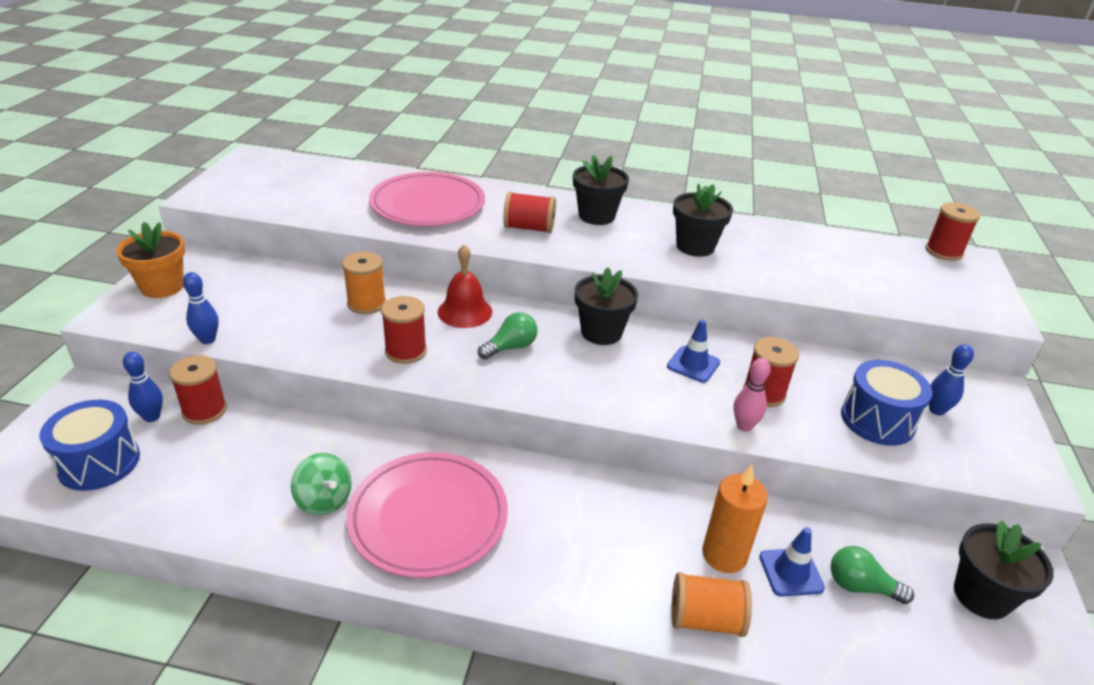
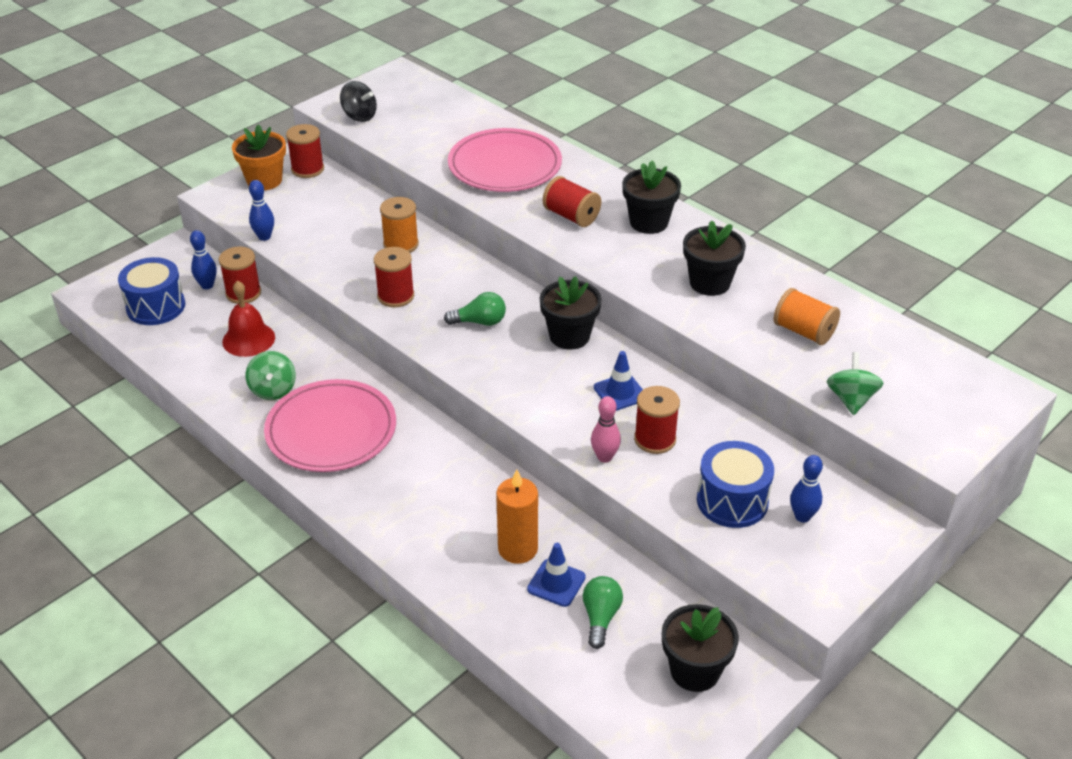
camera: 35 degrees right, 5 degrees up
(242, 198) = (359, 116): none -> black spinning top
(465, 311) = (472, 278): red bell -> red bell (248, 339)
(705, 619) = (457, 580): orange spool -> orange spool (803, 331)
(860, 586) = (600, 617): green light bulb -> green light bulb turned 45 degrees clockwise
(895, 298) = (851, 399): none -> green spinning top
(943, 252) = (982, 374): red spool -> red spool (307, 169)

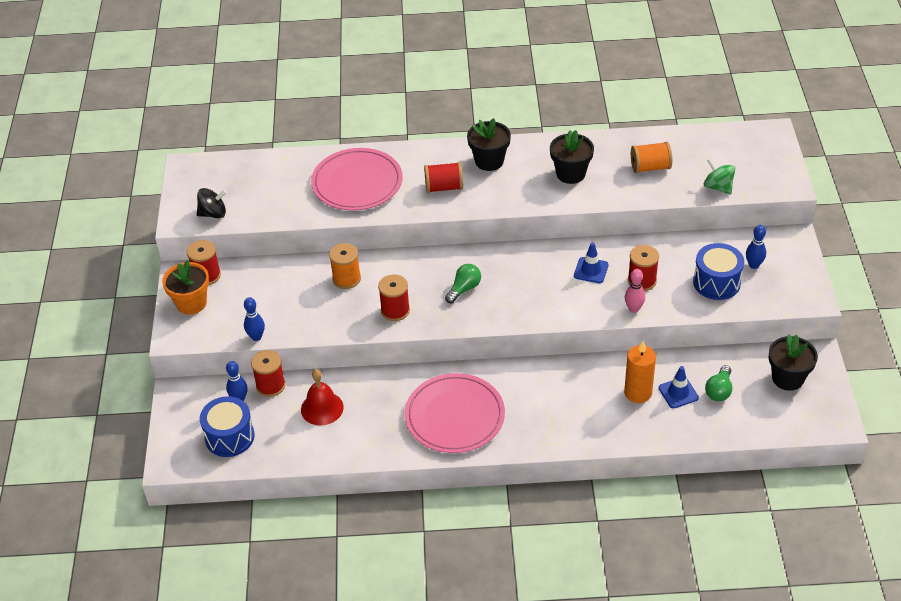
camera: 45 degrees left, 5 degrees up
(273, 390) = (386, 423): green spinning top -> none
(569, 336) = (521, 260): black flower pot -> none
(600, 617) = (719, 391): green light bulb -> green light bulb turned 120 degrees counterclockwise

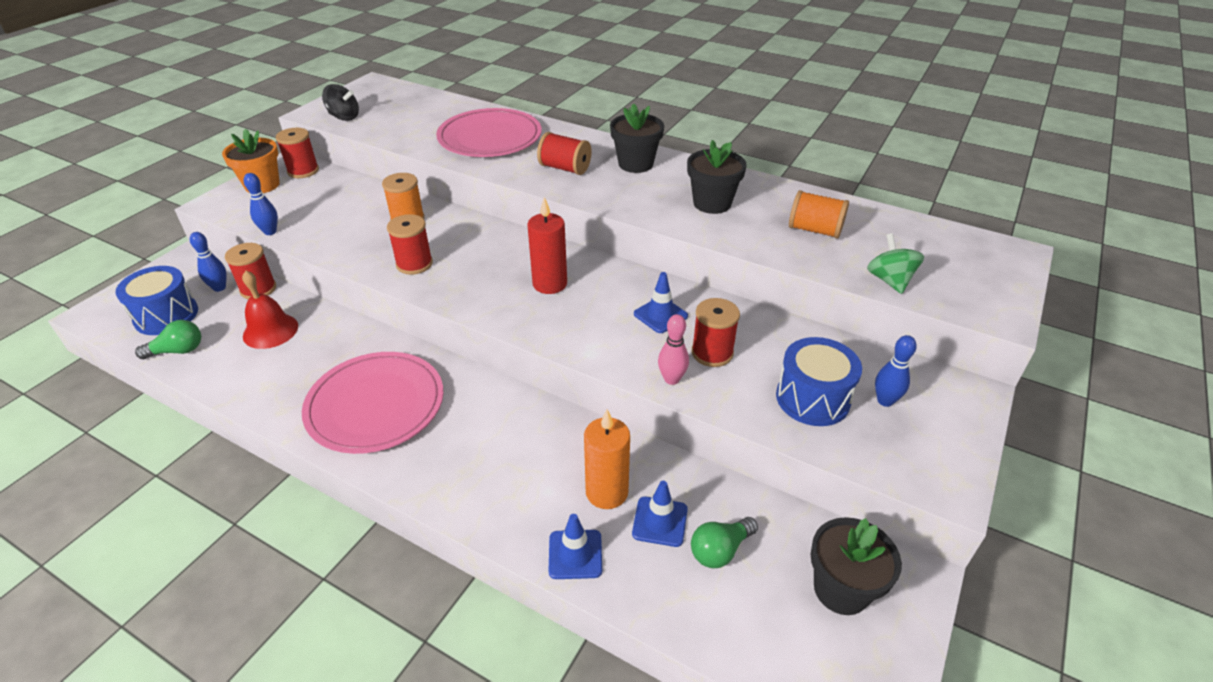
camera: 30 degrees right, 5 degrees down
(464, 289) = (503, 274): green light bulb -> green light bulb (178, 351)
(502, 281) = (550, 284): none -> red candle
(650, 431) = (575, 554): none -> blue traffic cone

